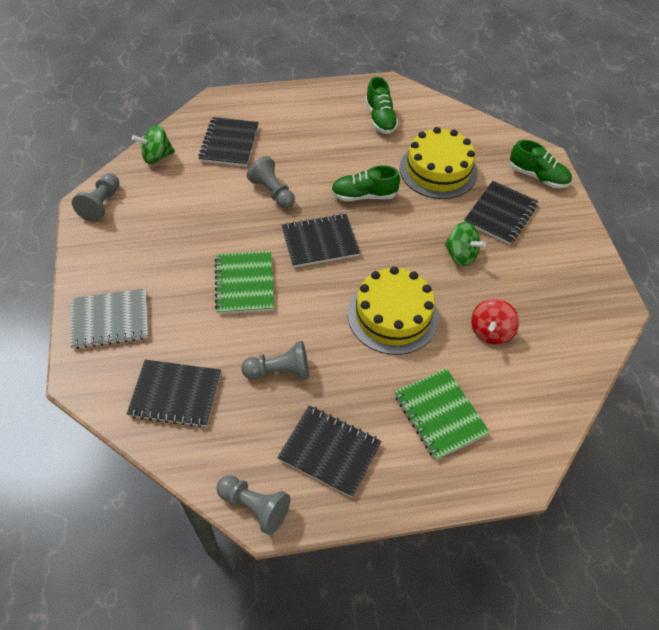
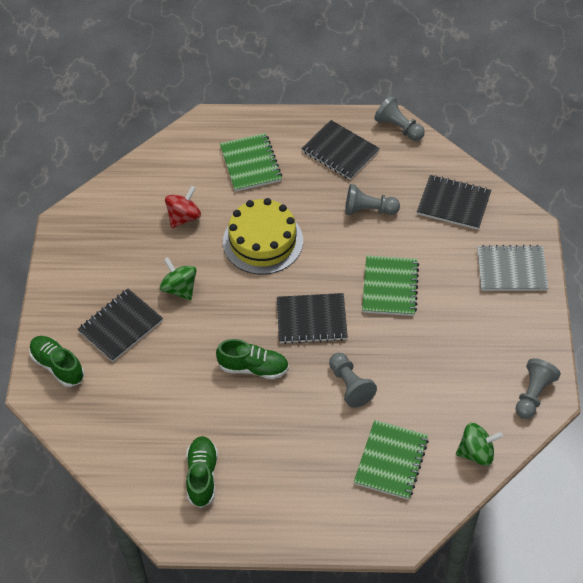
camera: 165 degrees left, 0 degrees up
(229, 143) = (391, 461): black notebook -> green notebook
(438, 170) = (162, 389): yellow cake -> none

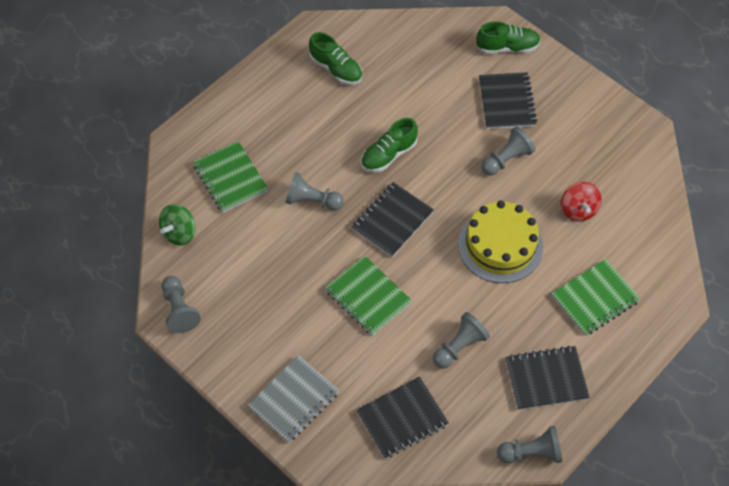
camera: 130 degrees right, 5 degrees up
(180, 288) = (506, 159): green spinning top -> grey pawn
(250, 164) = (595, 298): green notebook -> green notebook turned 60 degrees counterclockwise

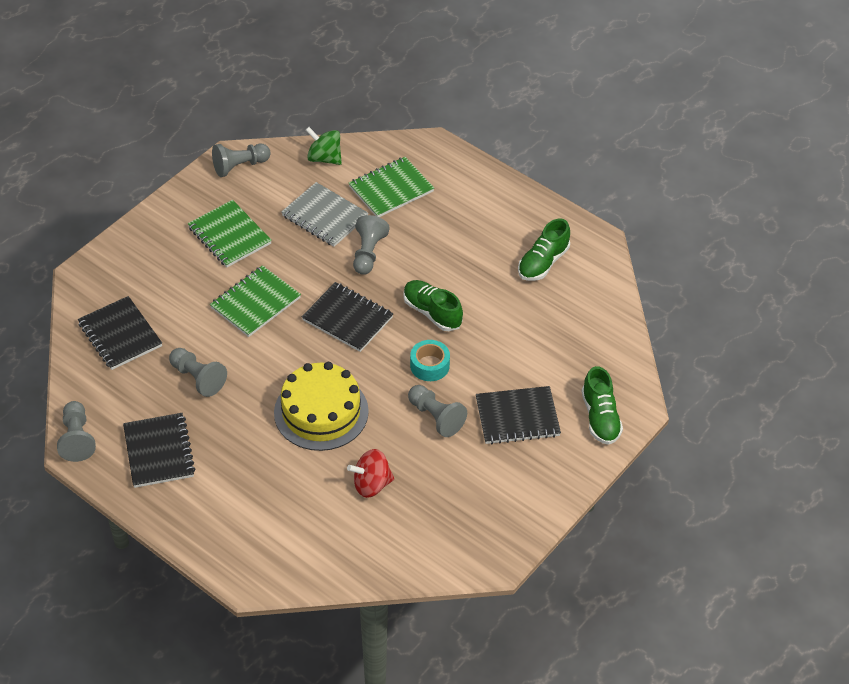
camera: 85 degrees right, 10 degrees down
(294, 400) = (143, 254): grey notebook -> grey notebook (325, 216)
(449, 160) = (429, 365): none -> turquoise tape
(595, 298) = (255, 498): green notebook -> green notebook (229, 236)

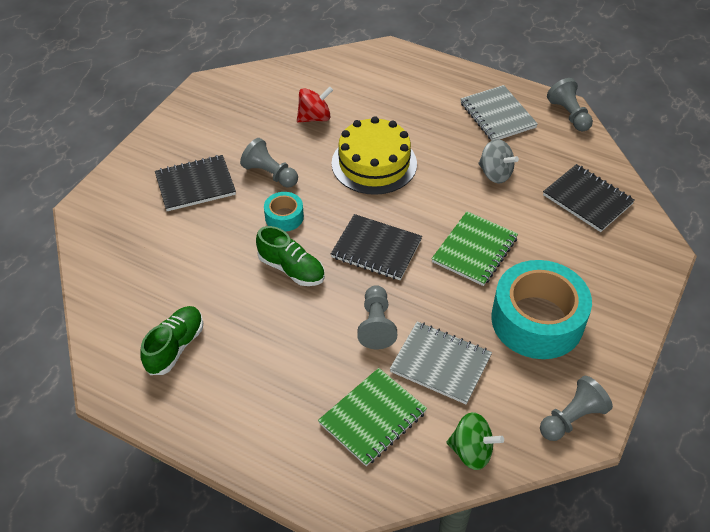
camera: 170 degrees right, 0 degrees up
(159, 452) = (497, 115): black notebook -> grey notebook
(198, 378) = (495, 174): grey pawn -> grey spinning top
(229, 236) = (537, 320): green notebook -> turquoise tape
(600, 417) = (117, 196): green shoe -> none

